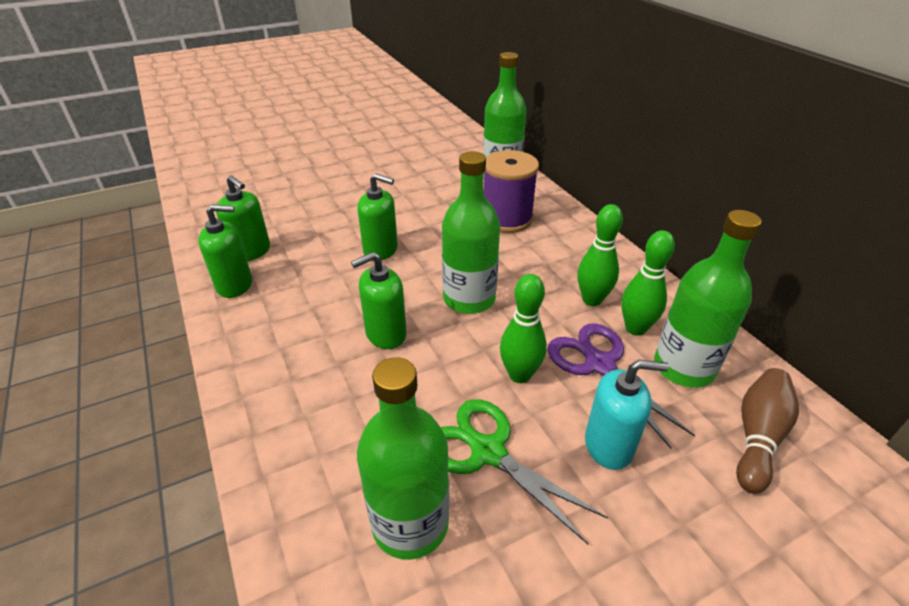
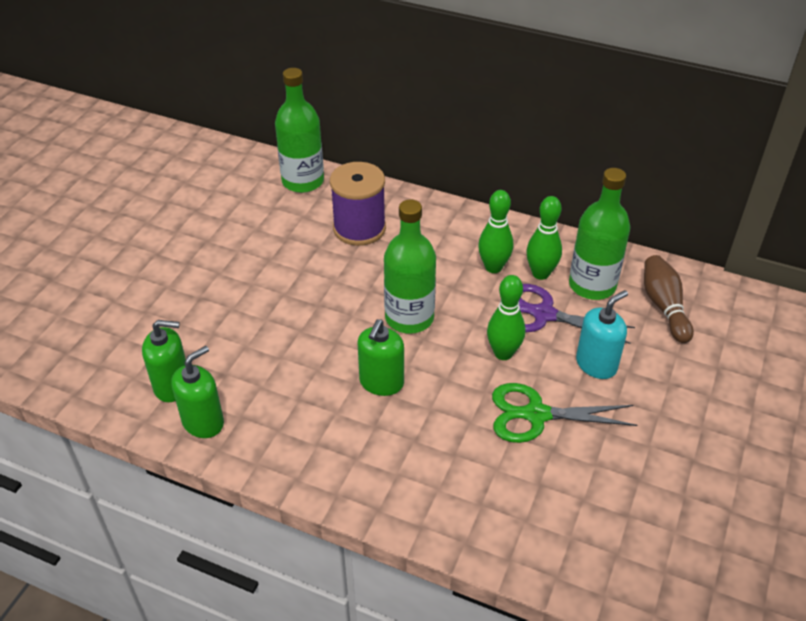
camera: 40 degrees left, 5 degrees up
(381, 250) = (289, 316): green soap dispenser -> none
(410, 523) = (538, 484): green bottle -> none

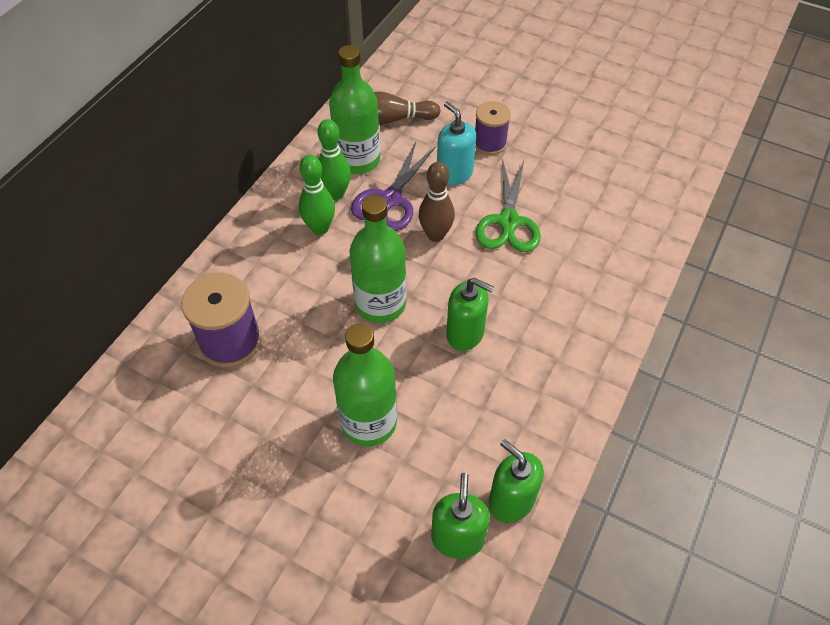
camera: 85 degrees left, 10 degrees up
(303, 181) = (122, 399): green bottle -> green bottle (369, 422)
(503, 353) = (435, 235): green bowling pin -> brown bowling pin
(656, 394) = (490, 143): none -> purple spool

